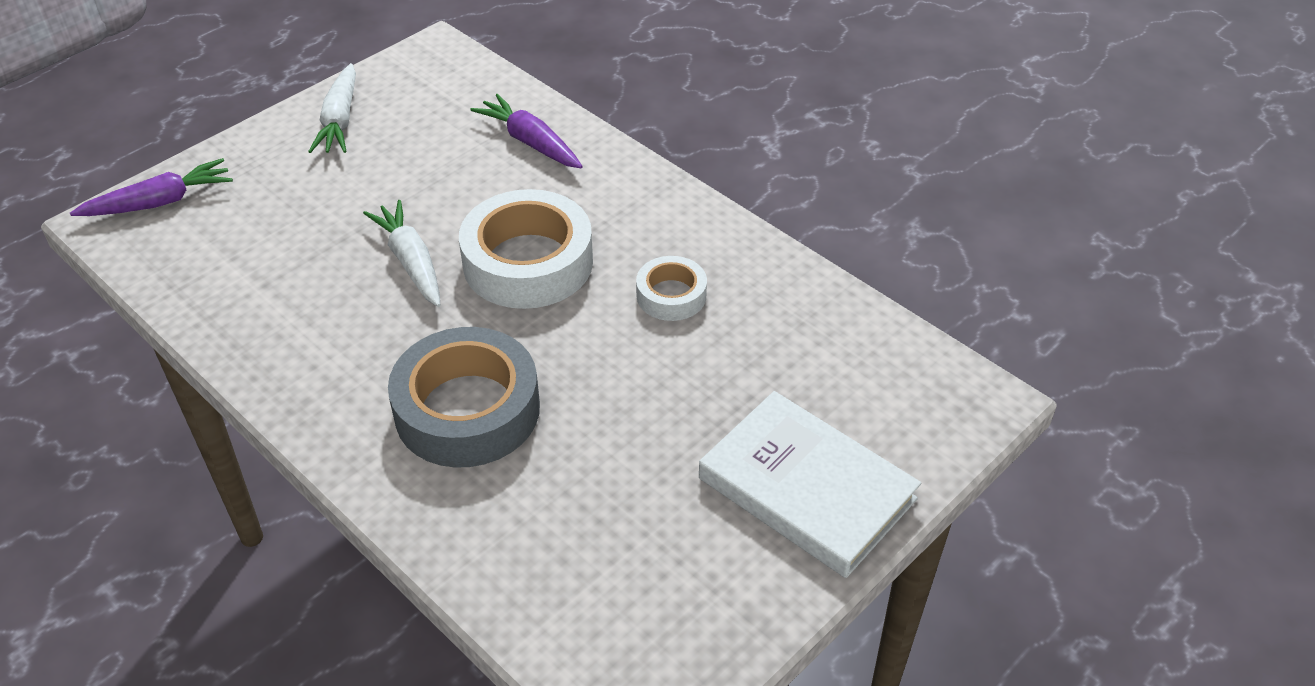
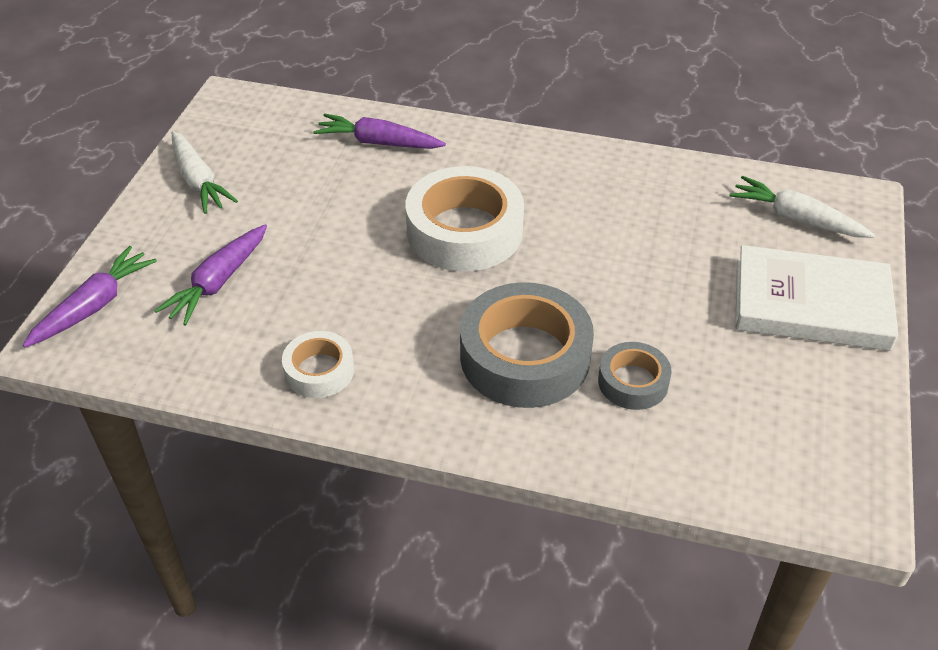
camera: 30 degrees left, 0 degrees up
(272, 222) = (218, 282): none -> purple carrot
(411, 262) = (370, 267): white carrot -> white carrot (796, 218)
(544, 482) = (633, 382): none -> grey tape
(671, 295) = (594, 213): white tape -> white tape (319, 371)

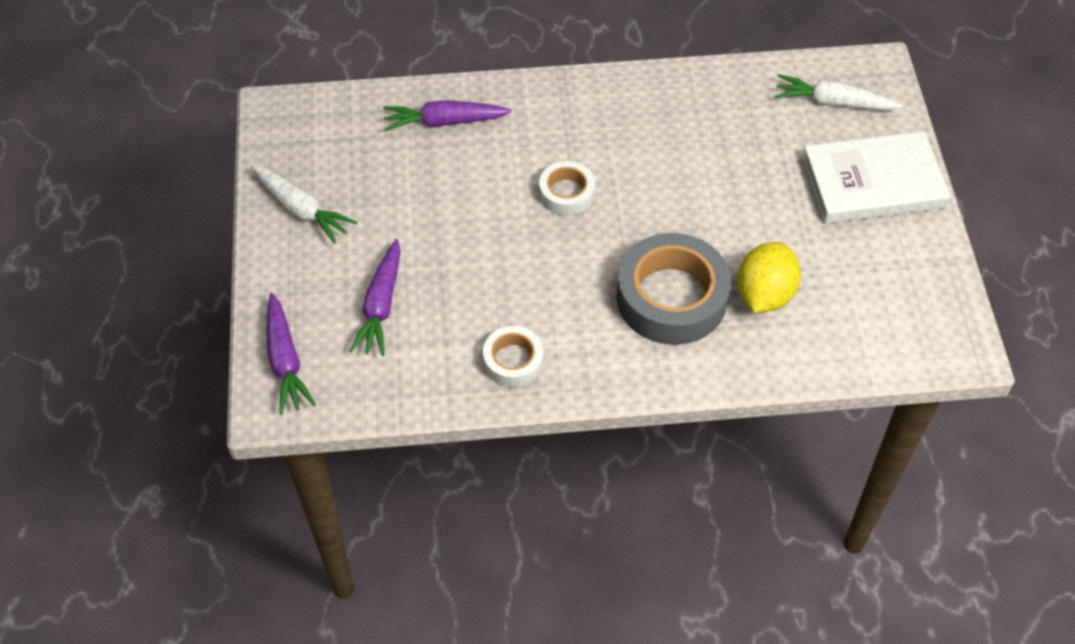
camera: 20 degrees left, 10 degrees up
(94, 306) = (285, 360): purple carrot -> purple carrot turned 150 degrees clockwise
(464, 231) = (566, 193): white tape -> white tape, size x0.53
(633, 382) = (764, 294): grey tape -> yellow lemon

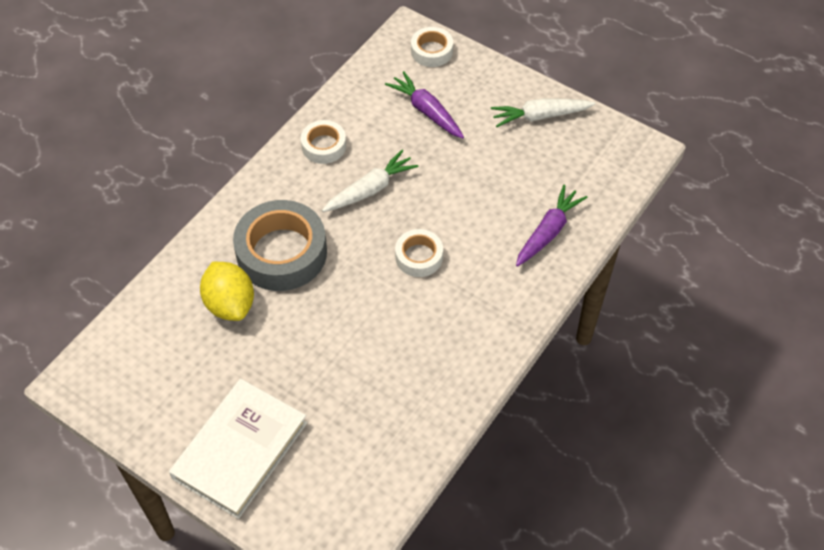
camera: 130 degrees right, 0 degrees up
(285, 360) = (431, 51): purple carrot -> white tape
(833, 102) = (334, 494): white carrot -> white carrot (370, 189)

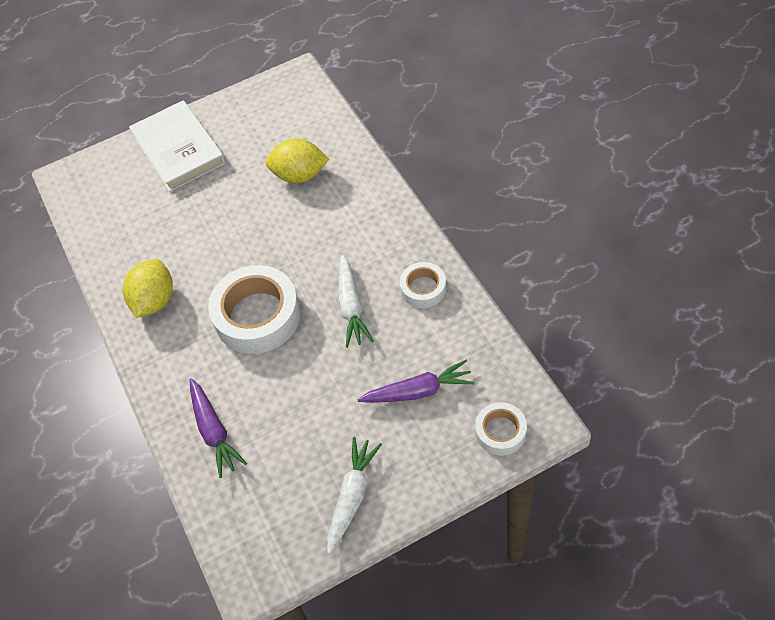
camera: 125 degrees right, 0 degrees up
(282, 253) = (326, 221): grey tape -> none
(419, 257) = (257, 316): white tape -> white tape, size x1.90
(450, 355) = (154, 301): none -> yellow lemon

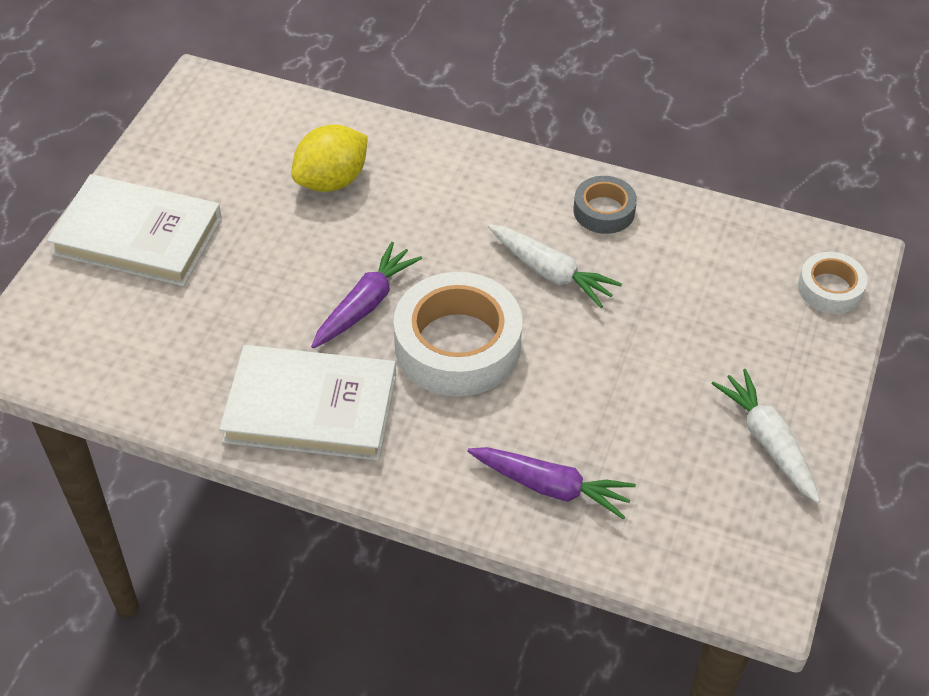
camera: 50 degrees left, 5 degrees down
(154, 301) = (311, 408): yellow lemon -> white book
(418, 391) = (713, 305): purple carrot -> purple carrot (365, 304)
(423, 288) = (604, 211): white tape -> grey tape

